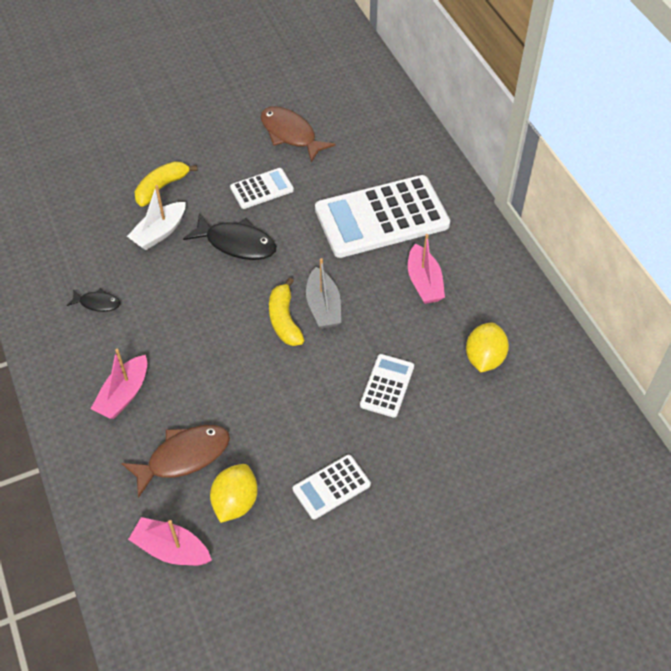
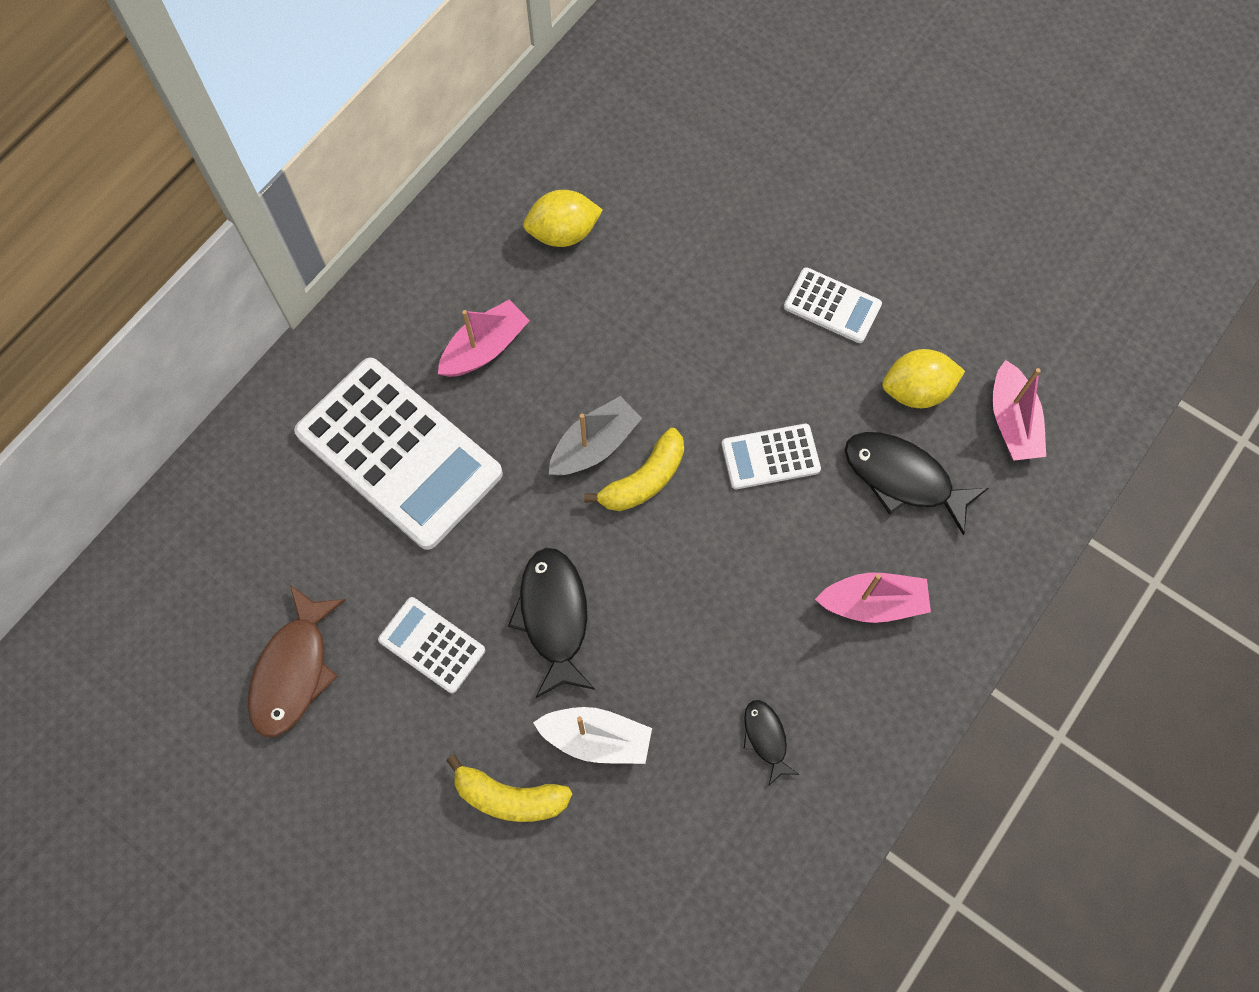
camera: 120 degrees left, 15 degrees up
(183, 457) = (903, 478): brown fish -> black fish
(387, 386) = (666, 315): white calculator -> white calculator (770, 457)

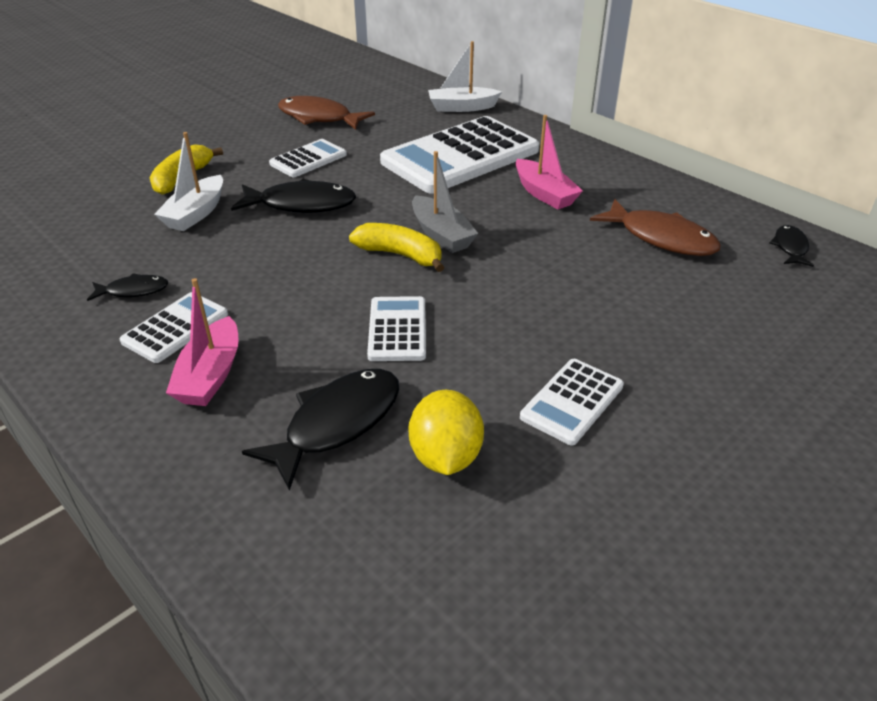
camera: 100 degrees right, 30 degrees down
(238, 474) = (461, 107): none -> white boat
(561, 122) = (790, 247): none -> black fish
(563, 233) = (661, 238): yellow lemon -> brown fish
(644, 480) = (400, 255): yellow banana -> yellow banana turned 150 degrees clockwise
(815, 665) = (175, 328): none -> white calculator
(1012, 422) = (376, 548): pink boat -> none

